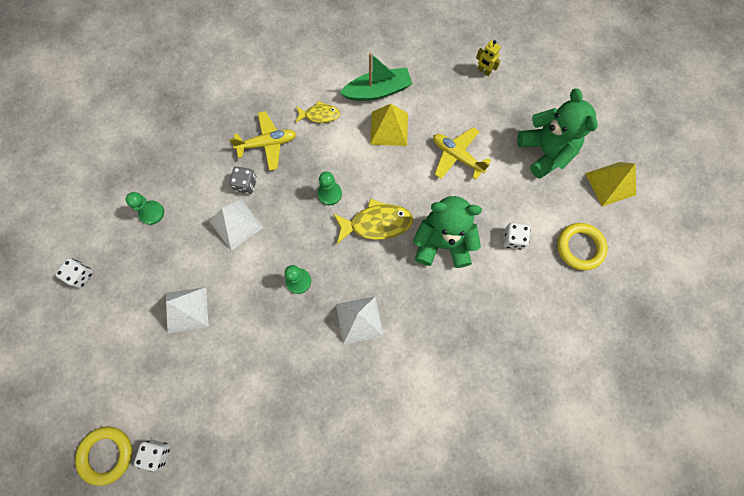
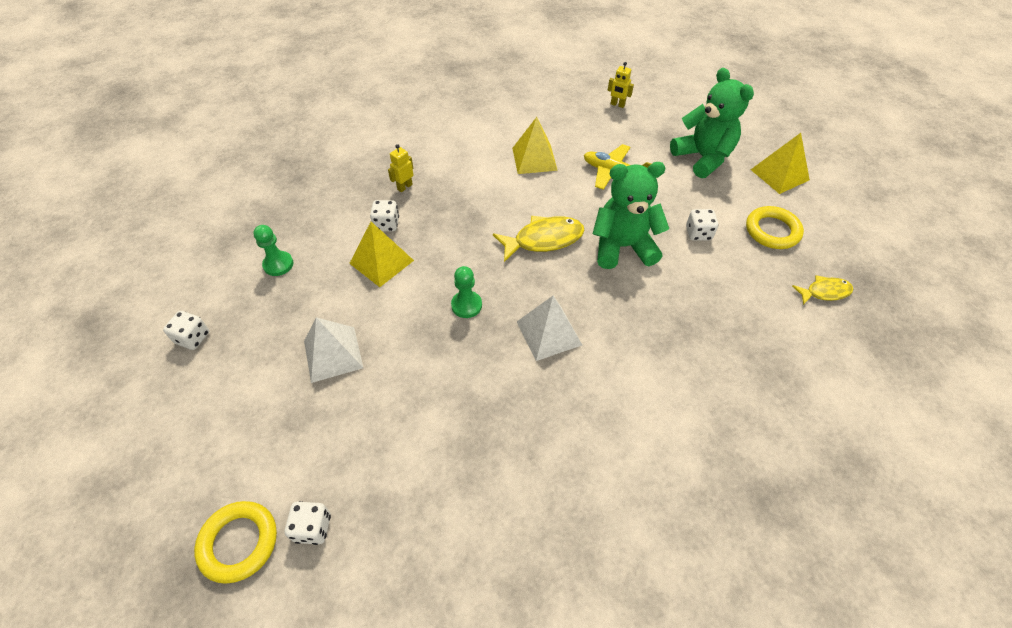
camera: 10 degrees left, 20 degrees down
(236, 224) = (381, 261): white pyramid -> yellow pyramid
(246, 184) = (387, 224): grey dice -> white dice
(267, 144) = (404, 187): yellow plane -> yellow robot
(319, 115) = (457, 157): yellow fish -> yellow fish (824, 292)
(329, 194) = (484, 220): green pawn -> none
(378, 91) = (514, 131): green boat -> none

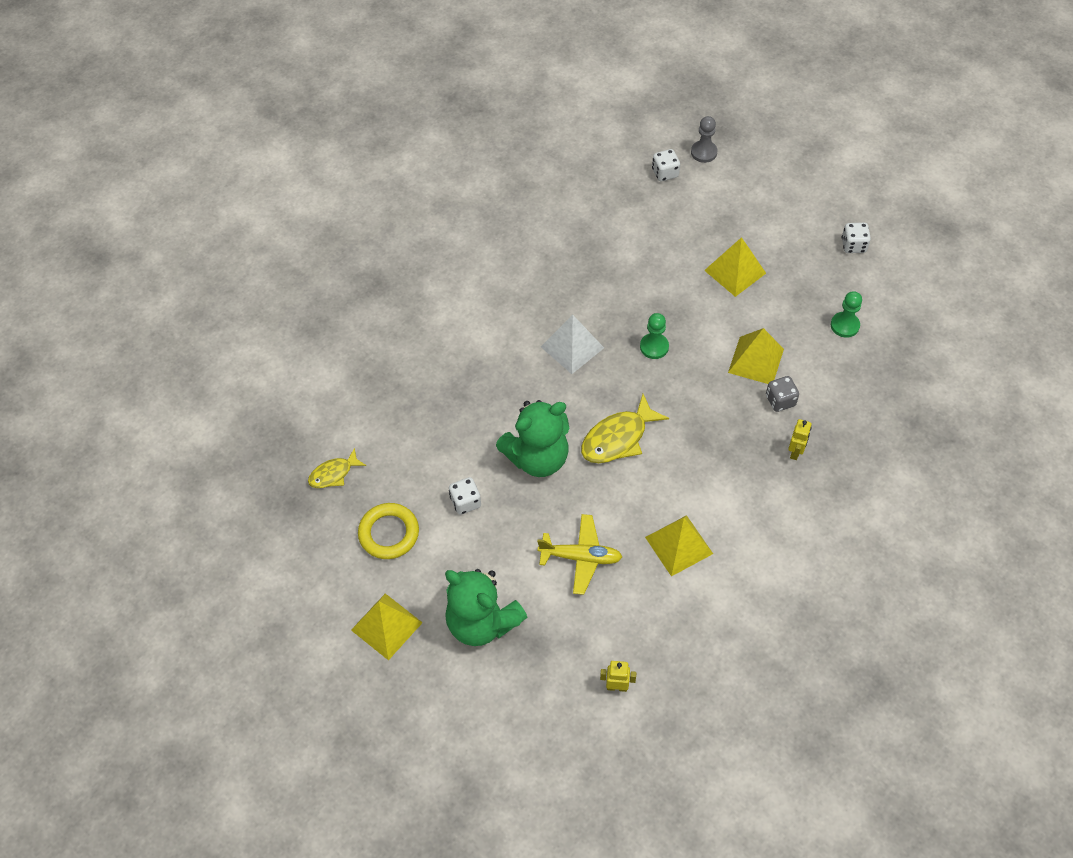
camera: 160 degrees right, 5 degrees up
(239, 542) = (704, 152): yellow ring -> grey pawn
(333, 354) = (735, 271): white pyramid -> yellow pyramid
(387, 224) = (780, 400): white dice -> grey dice

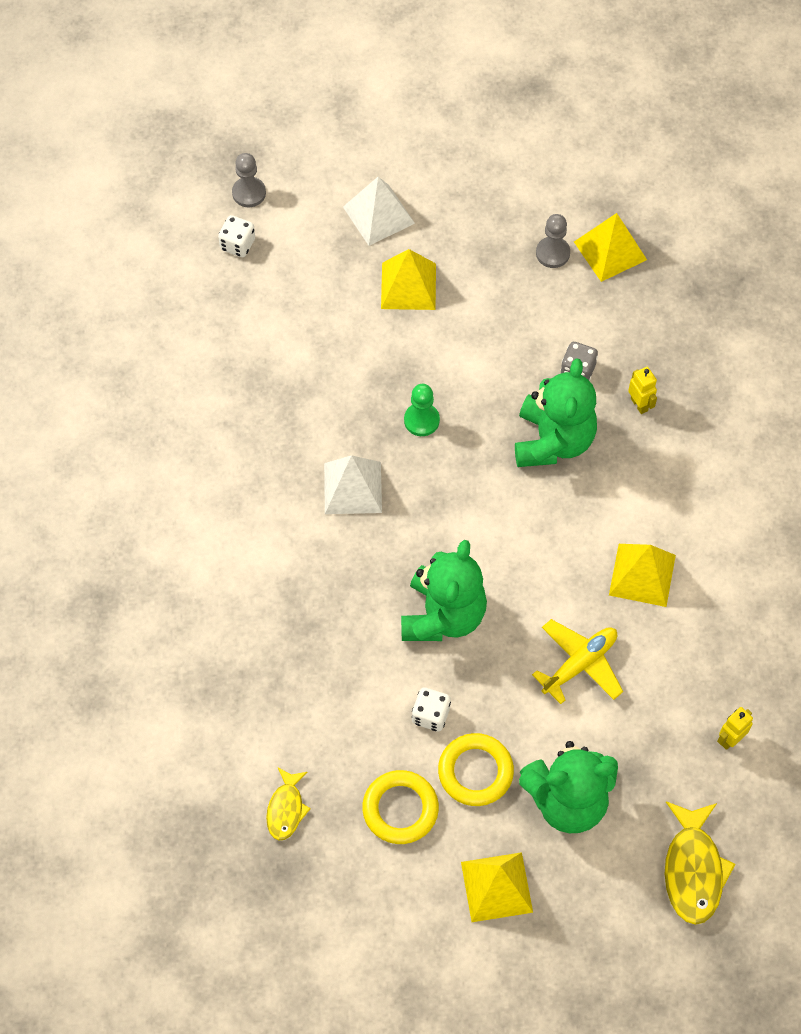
camera: 50 degrees left, 5 degrees up
(452, 555) = (475, 772): none -> yellow ring
(618, 438) = (488, 531): yellow fish -> yellow fish (693, 870)
(717, 425) = (553, 441): none -> green teddy bear
(755, 360) = (518, 353): yellow pyramid -> yellow pyramid (610, 250)
(764, 221) = (379, 215): none -> white pyramid
(845, 325) = (552, 253): green pawn -> grey pawn
(853, 245) = (478, 171): white dice -> none

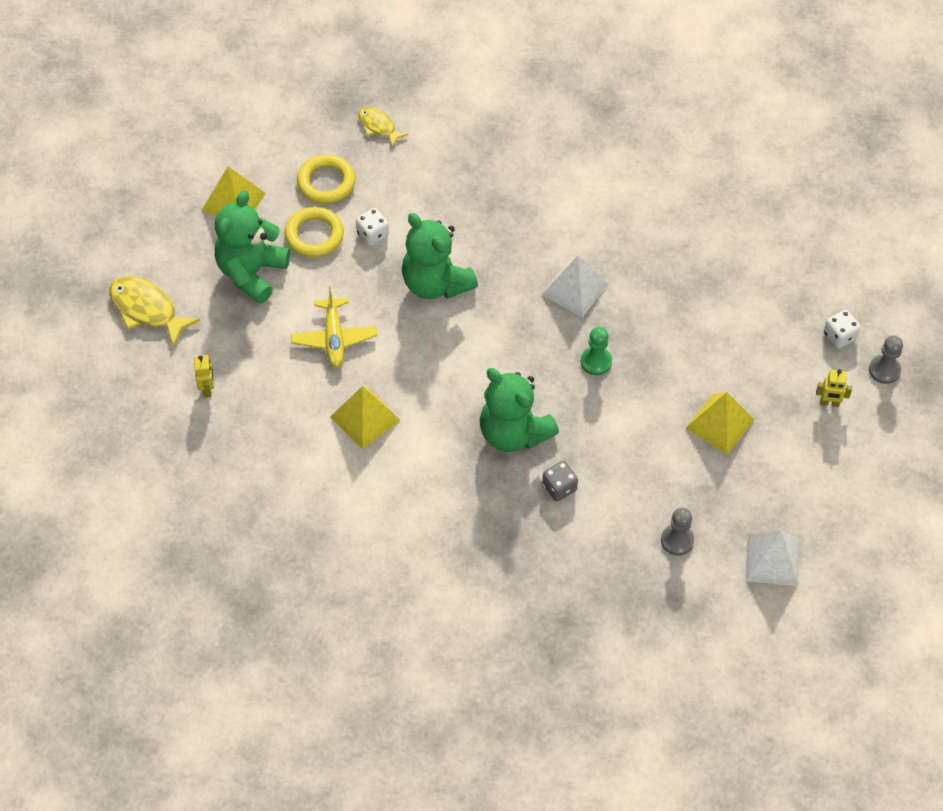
camera: 125 degrees right, 5 degrees down
(379, 215) = (801, 444): white pyramid -> white pyramid (772, 560)
(610, 250) = (649, 583): yellow pyramid -> none
(639, 404) = (498, 509): yellow robot -> yellow robot (829, 403)

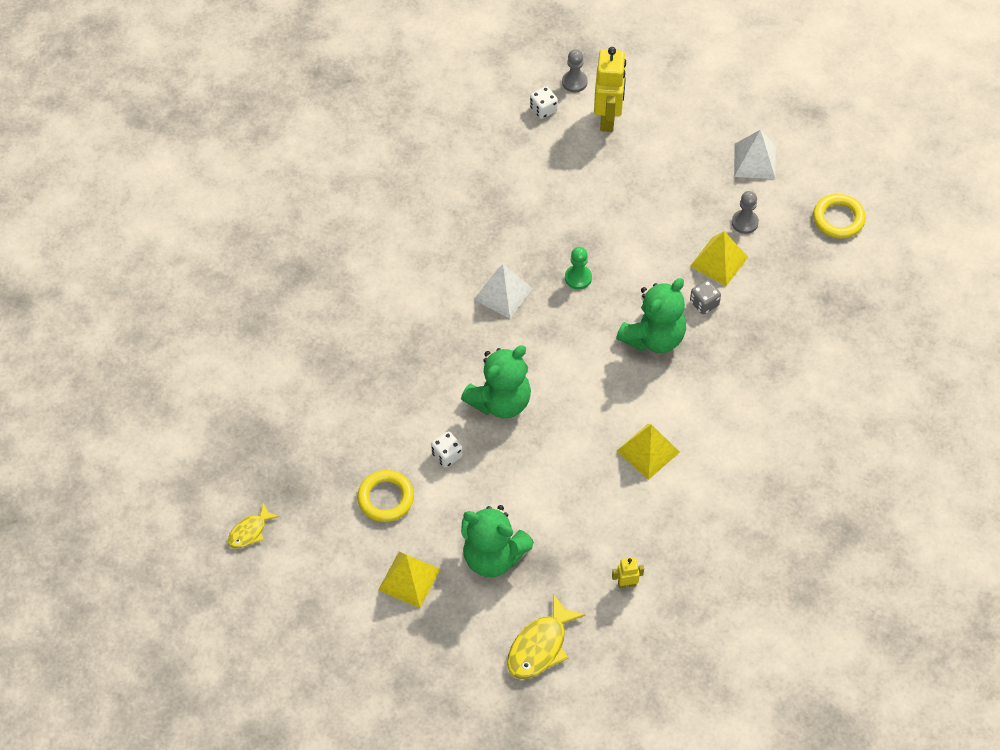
camera: 90 degrees left, 0 degrees up
(314, 235) = (449, 505): yellow ring -> yellow ring (838, 219)
(334, 338) = (564, 481): yellow plane -> none
(378, 126) = (317, 456): yellow fish -> yellow fish (250, 531)
(719, 423) = (633, 192): yellow pyramid -> yellow pyramid (719, 261)
(829, 403) = (608, 119): yellow robot -> yellow robot, size x2.12

